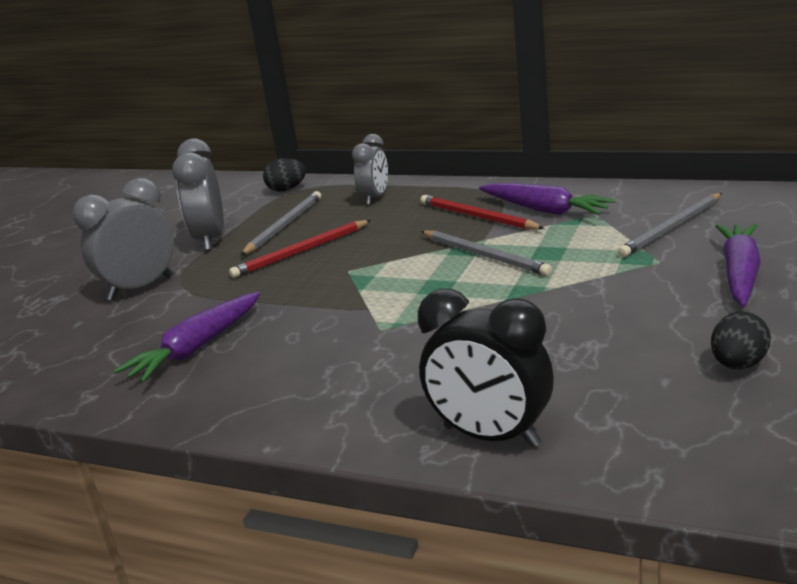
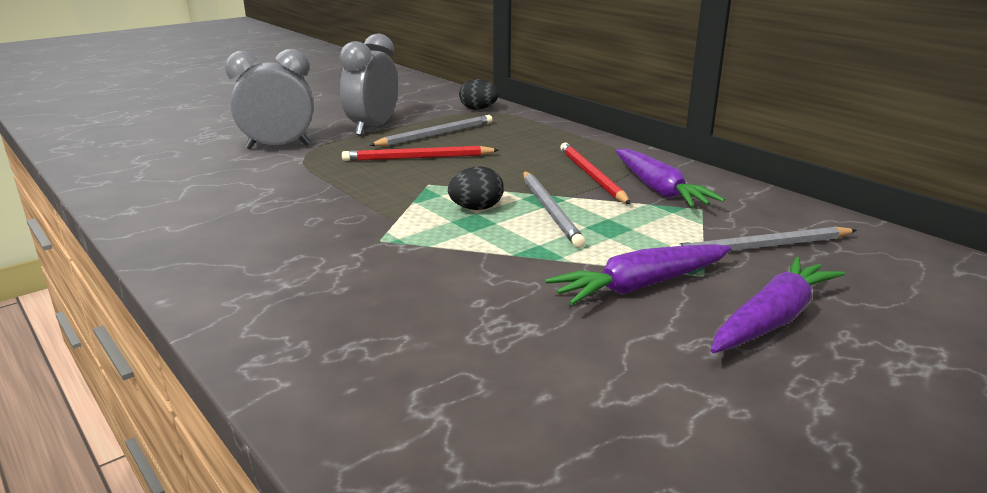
camera: 25 degrees right, 0 degrees up
(196, 348) = (241, 203): purple carrot -> purple carrot (640, 286)
(375, 198) = (532, 135): grey clock -> none
(491, 436) = (318, 374): black clock -> none
(738, 365) = (640, 415): black egg -> black egg (476, 208)

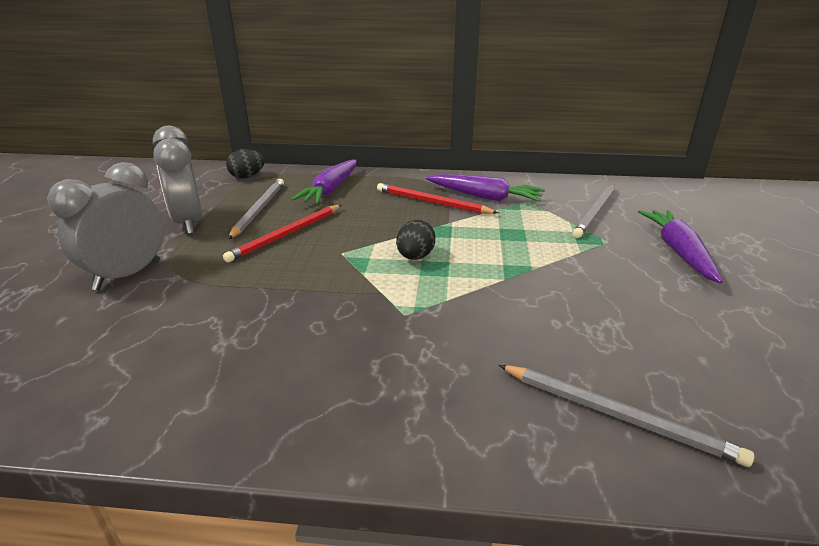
camera: 45 degrees left, 5 degrees up
(550, 210) = (460, 237): grey pencil -> grey pencil (617, 415)
(640, 286) = (600, 264): purple carrot -> purple carrot (330, 190)

